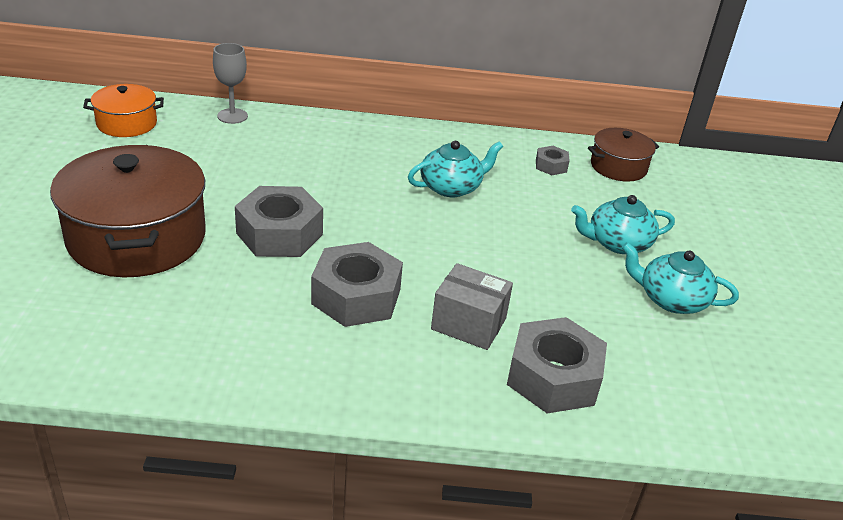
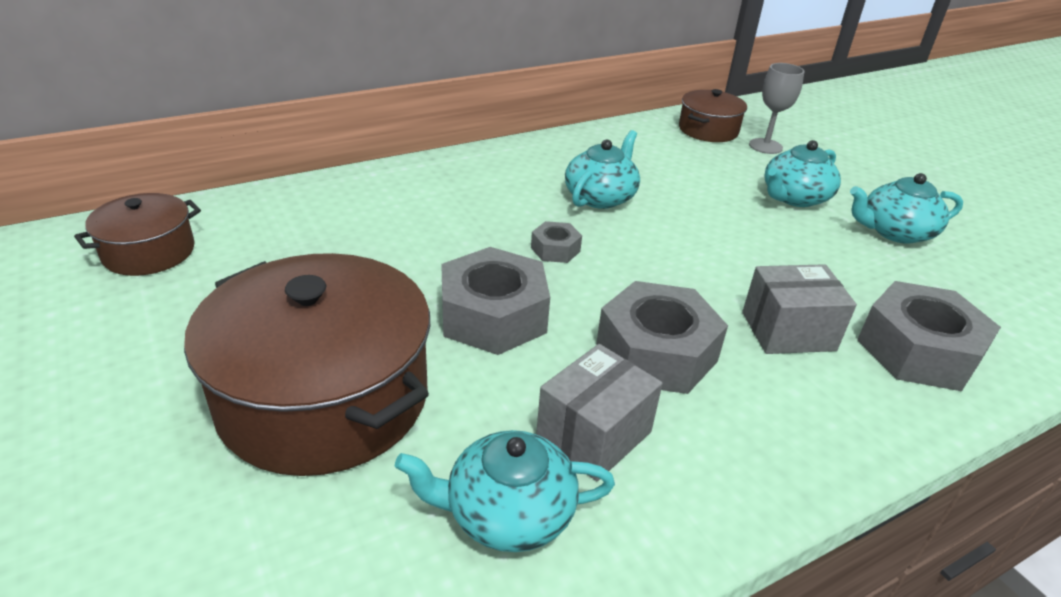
camera: 30 degrees left, 0 degrees up
(127, 123) = (149, 252): orange pot -> brown pot
(166, 333) = (507, 513): none -> turquoise teapot
(232, 116) = (283, 199): grey goblet -> grey goblet (765, 146)
(258, 320) = (594, 434): none -> grey box
(551, 166) = (657, 147): grey nut -> grey nut (555, 249)

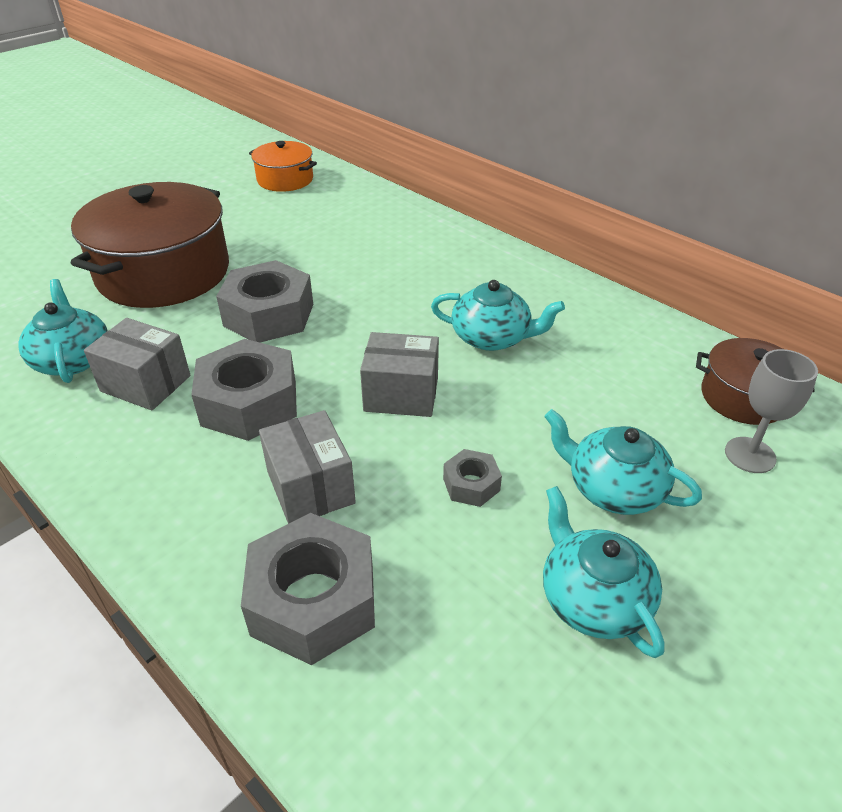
camera: 75 degrees right, 5 degrees up
(149, 252) = (285, 180): brown pot -> orange pot
(555, 249) = (378, 327): grey nut -> grey nut (471, 484)
(668, 258) = (401, 394): none -> grey box

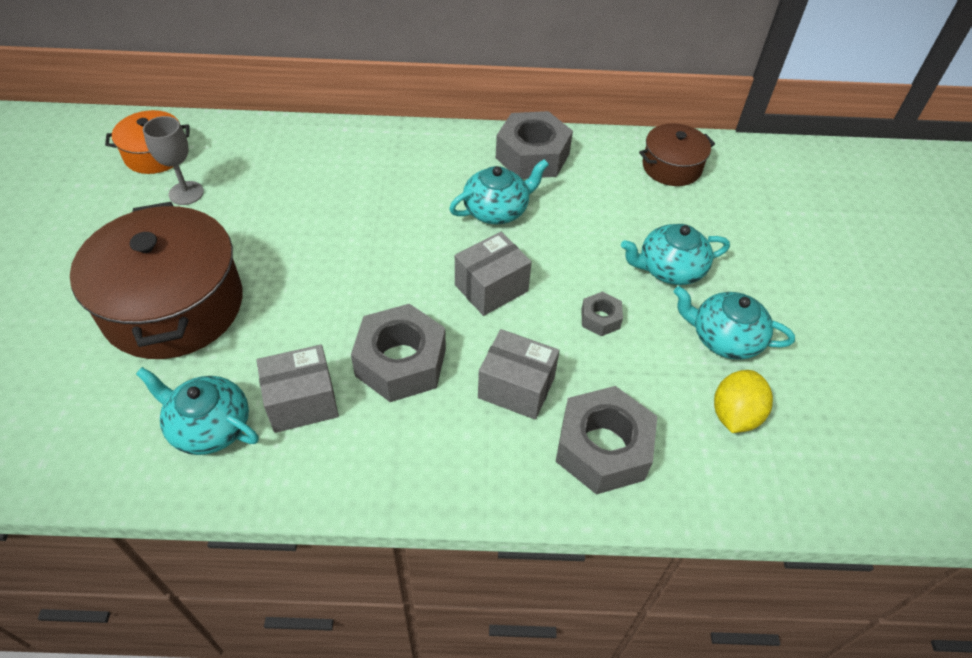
camera: 45 degrees left, 10 degrees up
(269, 315) = (320, 287): grey nut -> grey nut (532, 156)
(500, 686) = (734, 415): none -> yellow lemon
(750, 455) = (708, 203): grey goblet -> grey goblet (186, 193)

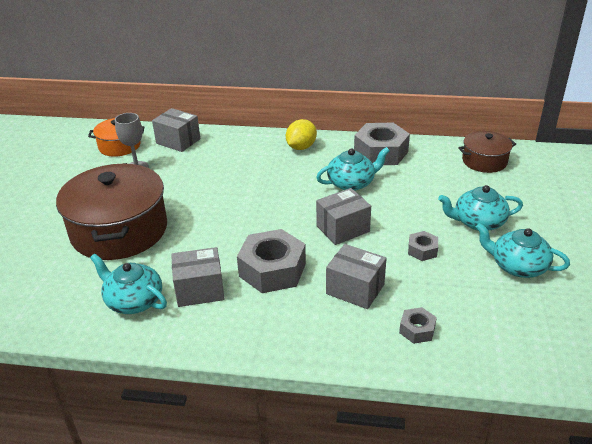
camera: 10 degrees right, 15 degrees down
(242, 143) = (178, 141): none -> grey box
(602, 448) = (417, 330): grey nut -> grey nut, size x0.49
(734, 415) = (522, 314): yellow lemon -> yellow lemon (301, 147)

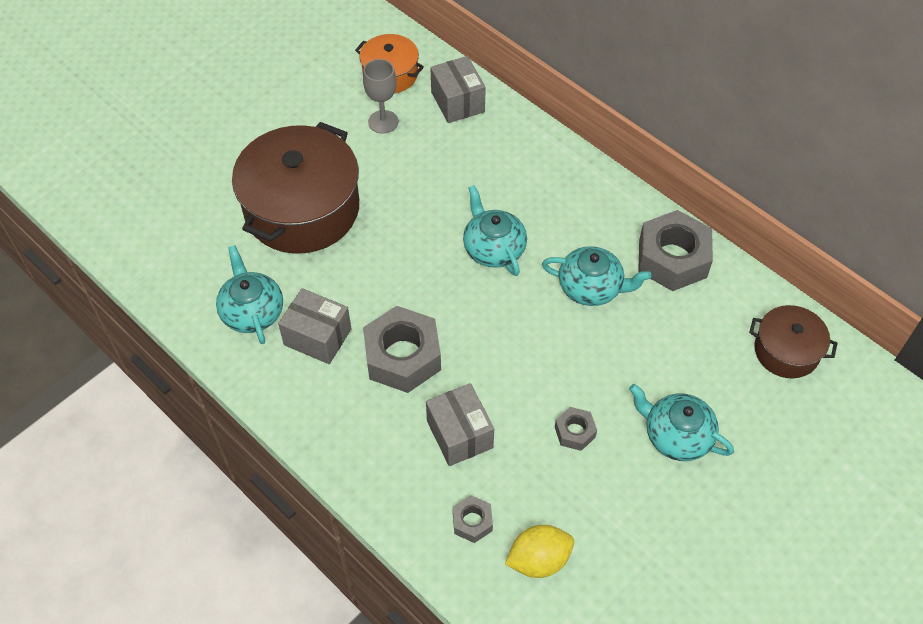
camera: 35 degrees right, 20 degrees up
(301, 147) = (586, 194): yellow lemon -> yellow lemon (539, 560)
(342, 229) = (520, 348): grey box -> none
(517, 266) = (654, 520): turquoise teapot -> turquoise teapot (493, 248)

